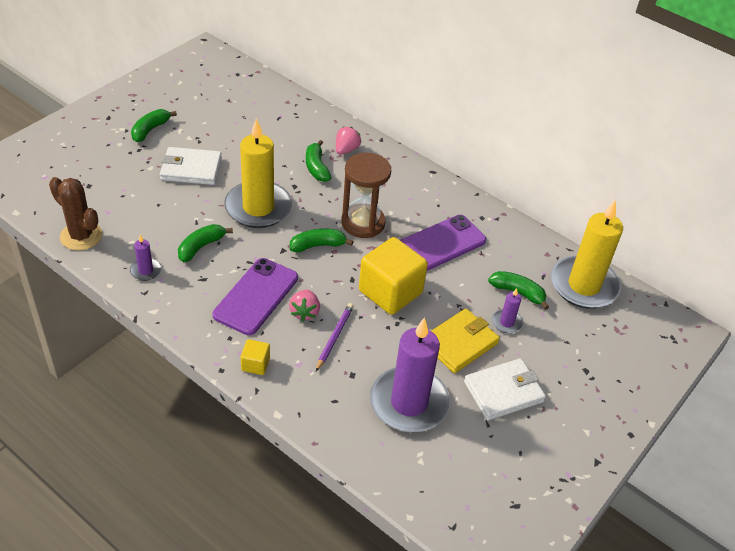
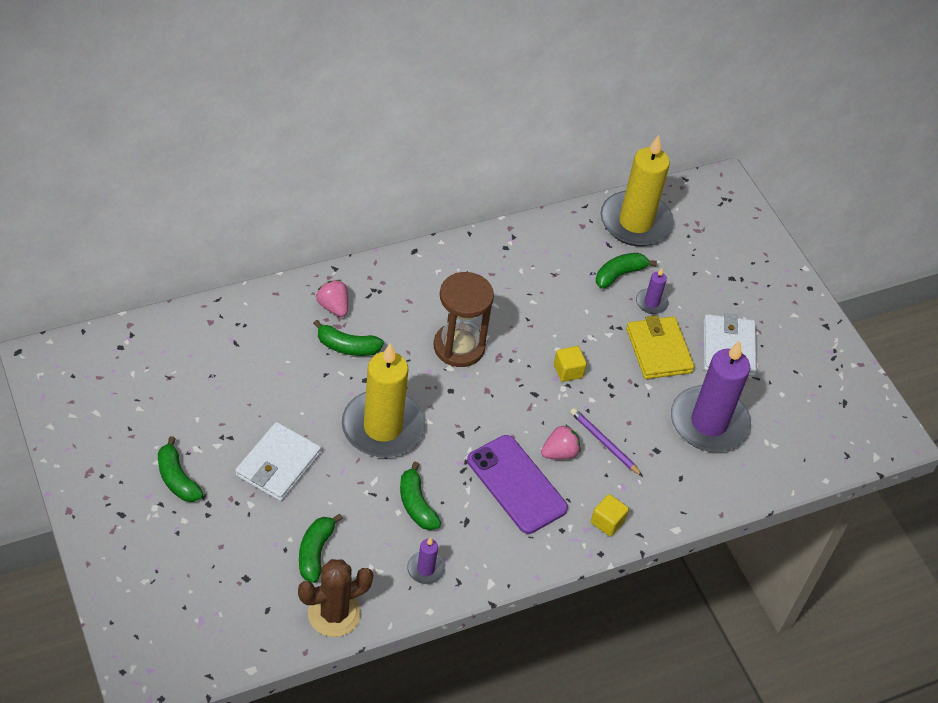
camera: 65 degrees left, 5 degrees up
(304, 312) = (559, 453): pink strawberry -> pink strawberry turned 60 degrees counterclockwise
(318, 245) = (471, 400): green banana -> green banana (315, 552)
(390, 292) = (568, 371): yellow cube -> yellow cube, size x0.46
(440, 244) = (524, 299): purple phone -> none

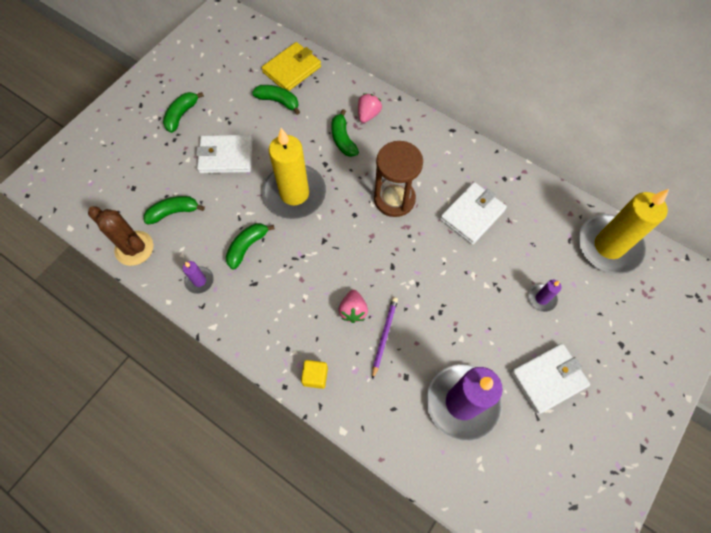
camera: 65 degrees right, 15 degrees up
(516, 484) = (305, 298): purple phone -> none
(526, 297) = (472, 215): none -> white wallet
(559, 453) = (353, 310): pink strawberry -> pink strawberry turned 60 degrees clockwise
(568, 371) = (429, 276): yellow cube -> none
(619, 274) = (548, 262): green banana -> green banana (278, 101)
(659, 350) = (501, 328): yellow wallet -> yellow wallet (292, 69)

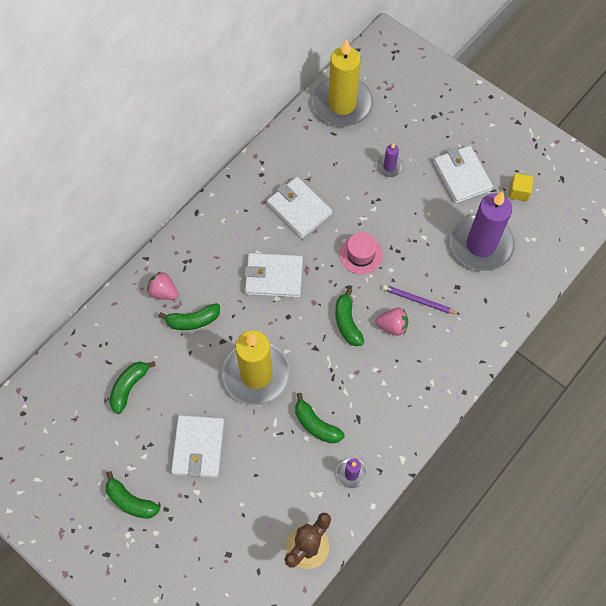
camera: 85 degrees left, 0 degrees up
(173, 212) = (266, 505): green banana -> green banana (347, 322)
(292, 69) = (83, 370): yellow wallet -> none
(315, 376) = (455, 364): yellow cube -> yellow cube (518, 192)
(394, 199) = (274, 277): brown hourglass -> white wallet
(430, 275) = (361, 254): none -> pink hat

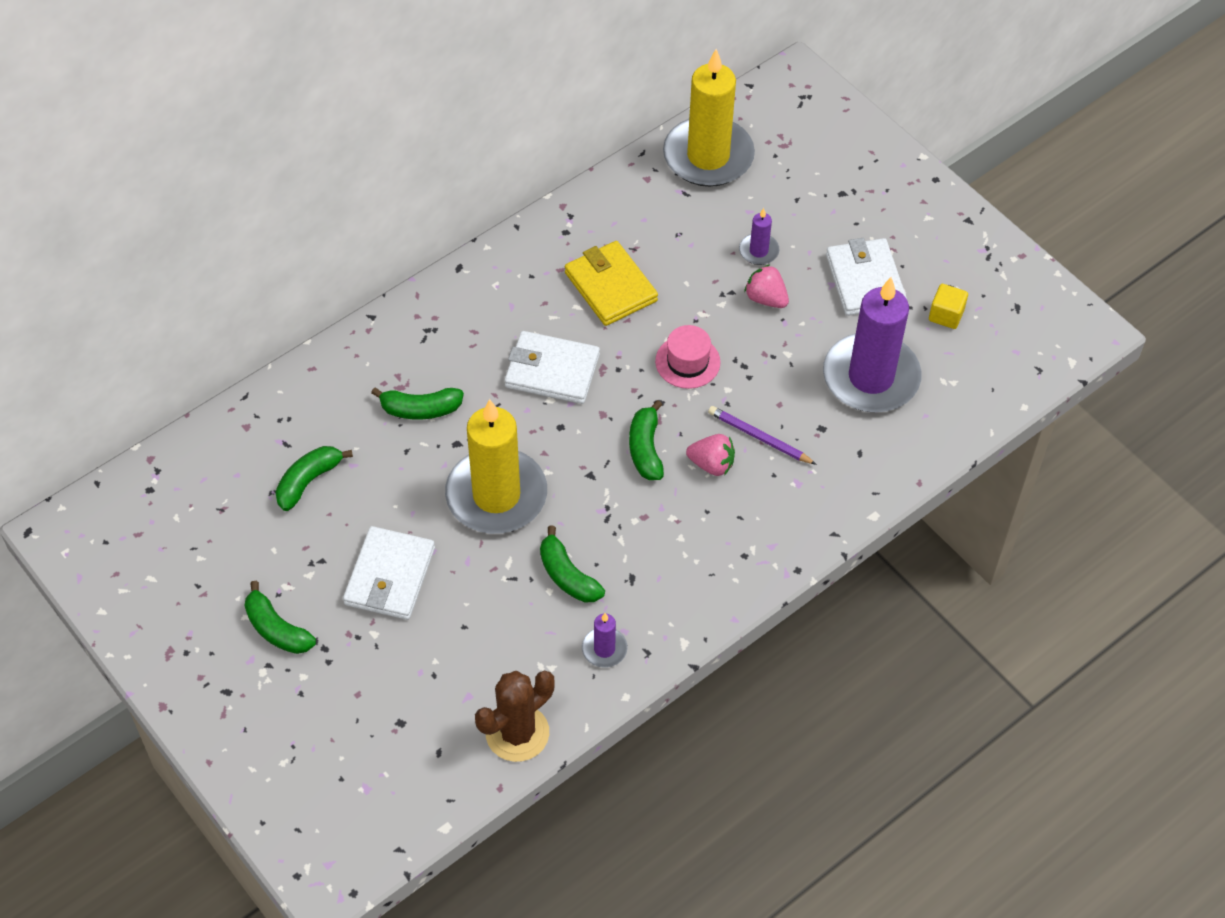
camera: 10 degrees right, 10 degrees down
(164, 292) = (387, 365): pink strawberry -> pink strawberry (766, 298)
(299, 209) = (611, 287): white wallet -> yellow wallet

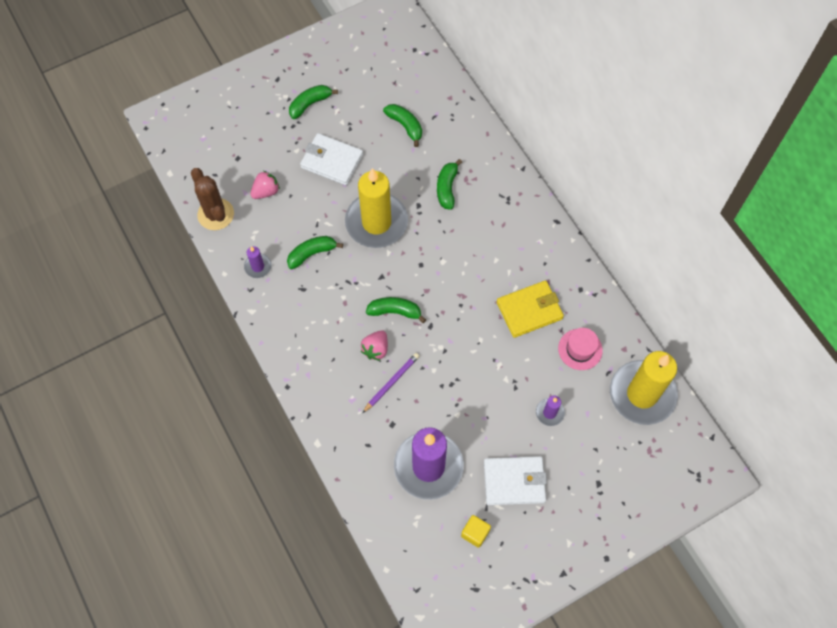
camera: 100 degrees right, 10 degrees up
(552, 371) = (465, 265): white wallet -> none
(687, 362) = (460, 348): pink hat -> pink hat (580, 349)
(766, 298) = (506, 409): pink strawberry -> pink strawberry (266, 192)

